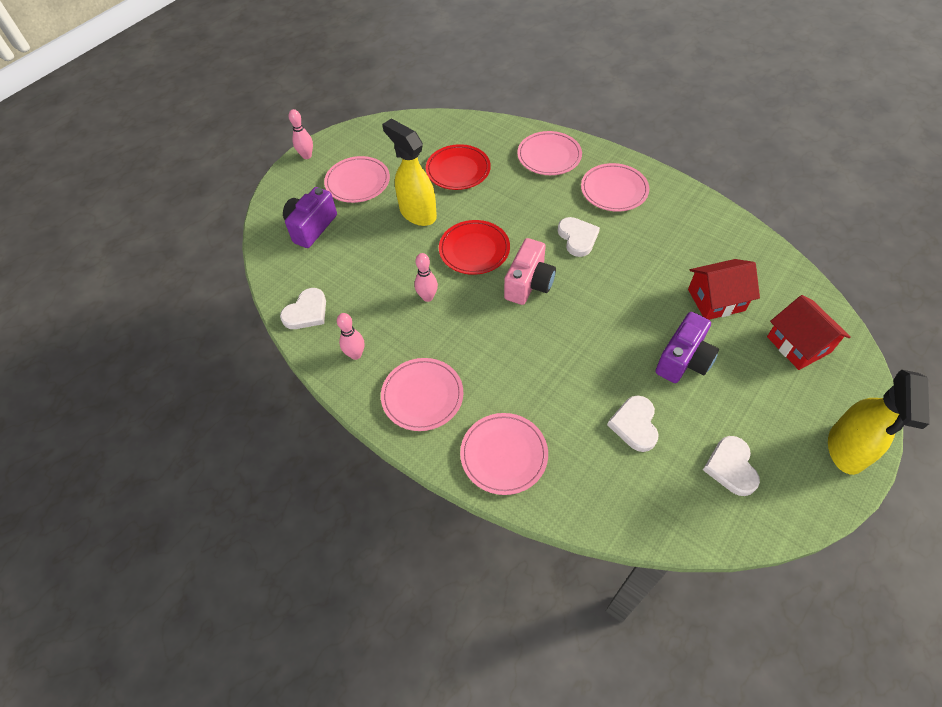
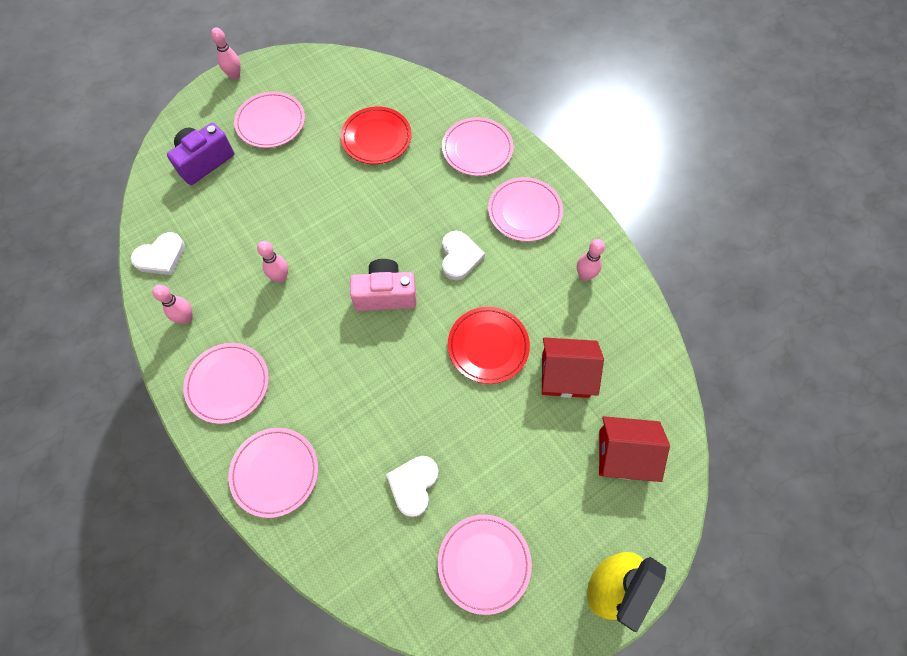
camera: 15 degrees right, 10 degrees up
(417, 213) = (313, 177): yellow spray bottle -> none
(474, 250) = (350, 238): red plate -> red plate (488, 346)
(529, 284) = (385, 294): pink camera -> pink camera turned 135 degrees counterclockwise
(683, 360) = (497, 432): purple camera -> none
(690, 222) = (585, 275): none -> pink bowling pin
(731, 467) = (484, 563): white heart -> pink plate
(798, 344) = (623, 454): red house -> red house turned 75 degrees counterclockwise

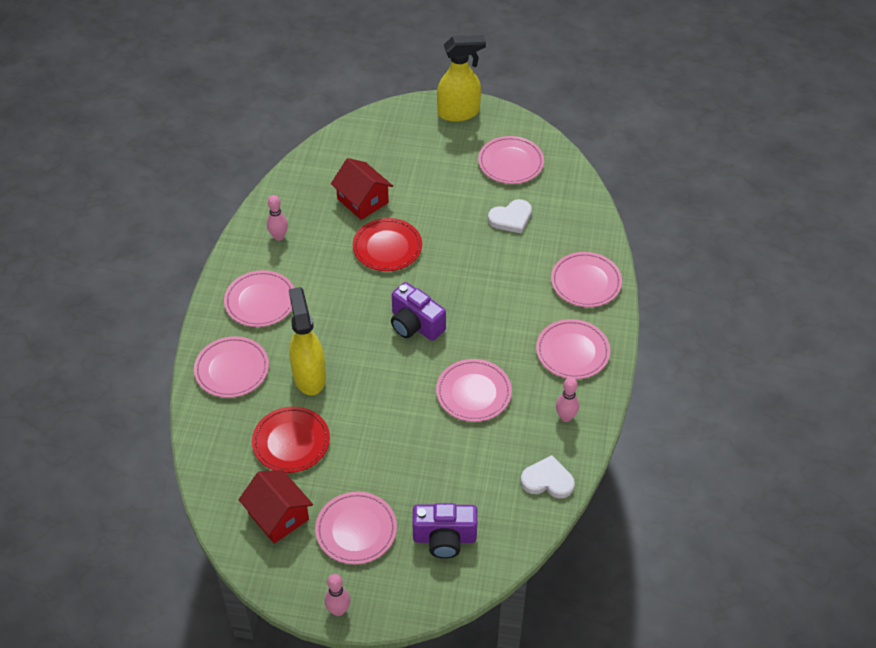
camera: 135 degrees left, 15 degrees down
(280, 277) = (473, 393): pink bowling pin -> pink plate
(385, 294) = (415, 325): pink camera -> purple camera
(418, 188) = (309, 376): none -> yellow spray bottle
(459, 257) = (339, 309): white heart -> none
(623, 454) = (381, 148): red house -> red house (278, 516)

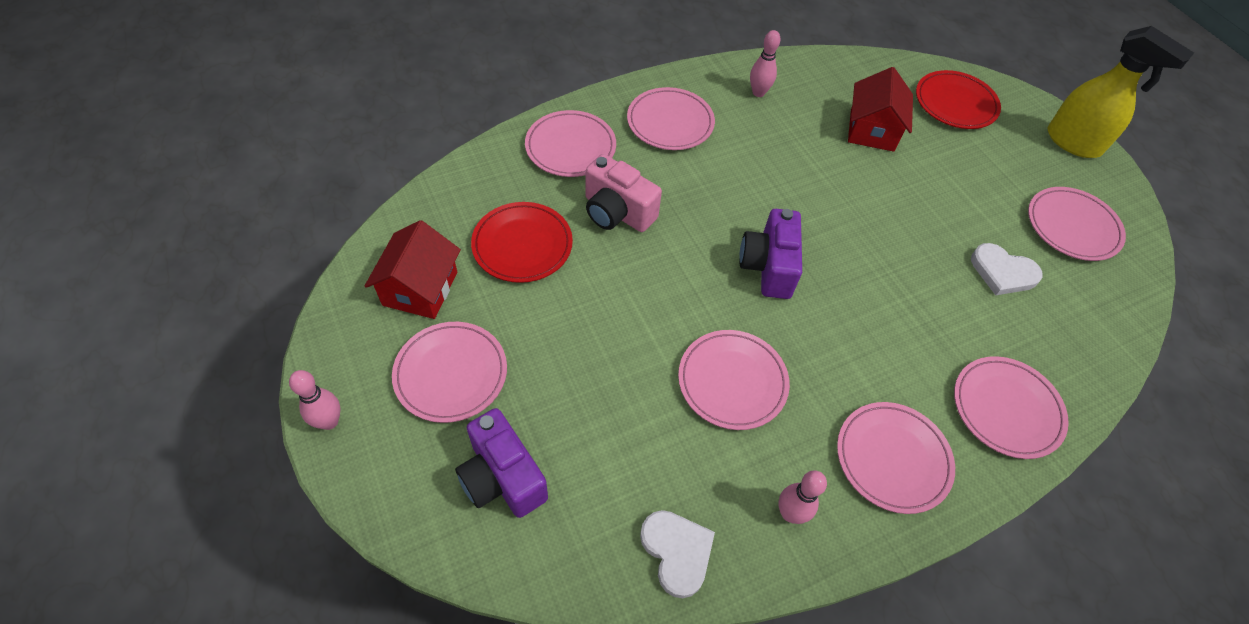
camera: 50 degrees right, 5 degrees up
(309, 376) = (617, 212): yellow spray bottle -> pink camera
(387, 247) = (839, 183): red plate -> red plate (955, 103)

